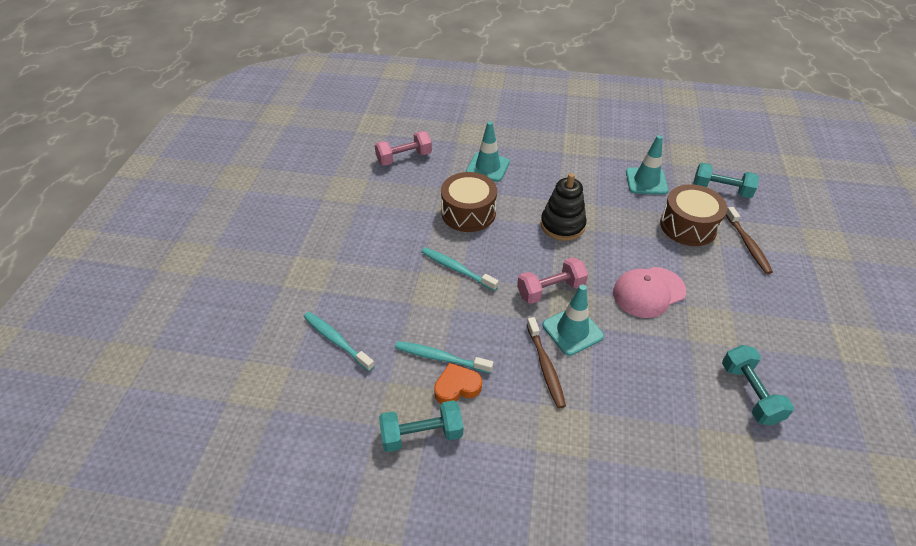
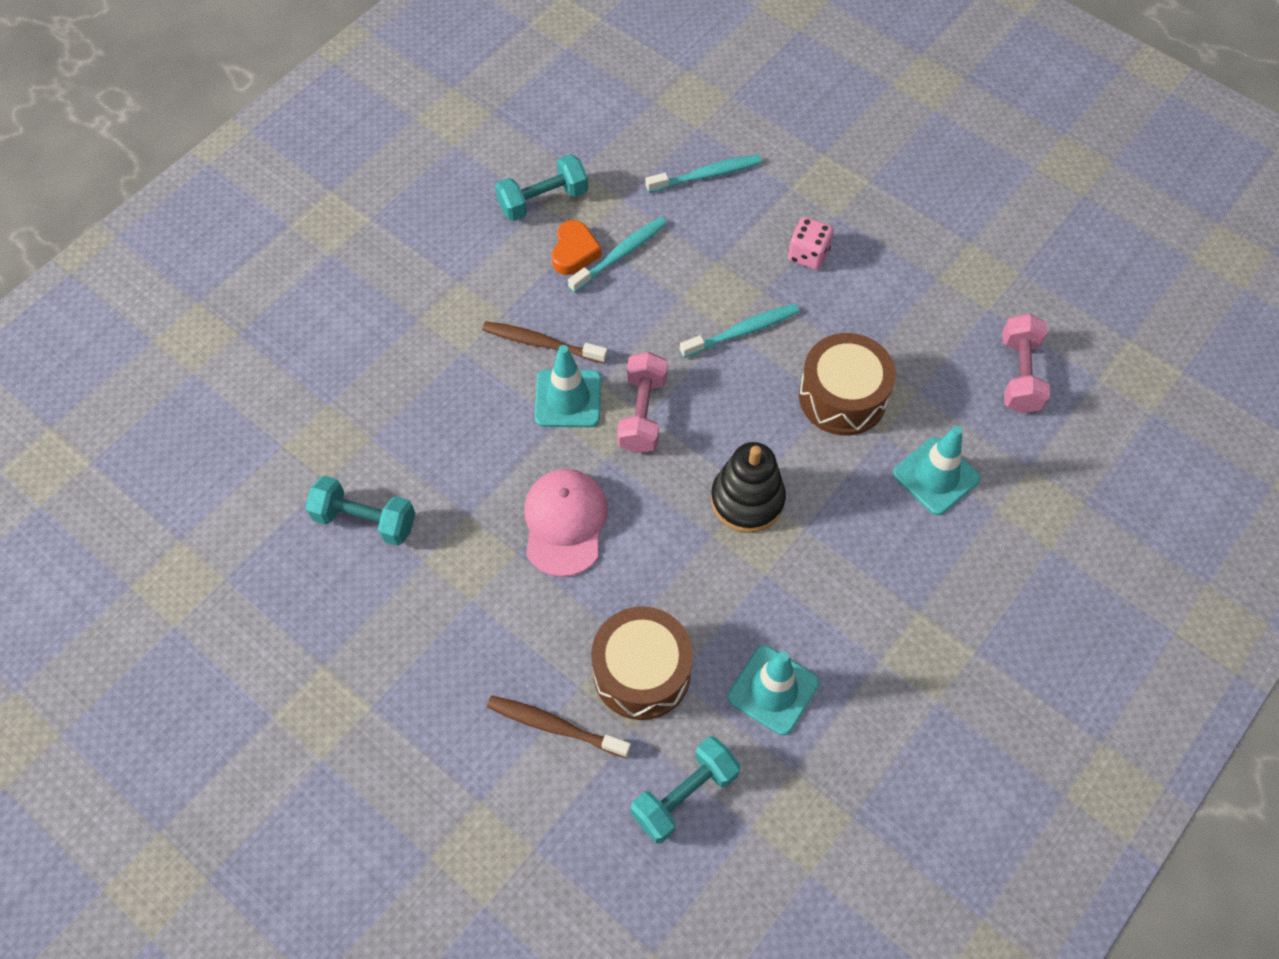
camera: 120 degrees right, 15 degrees up
(376, 262) = (808, 254): none -> pink dice
(422, 434) = (543, 200): turquoise dumbbell -> turquoise dumbbell turned 45 degrees clockwise

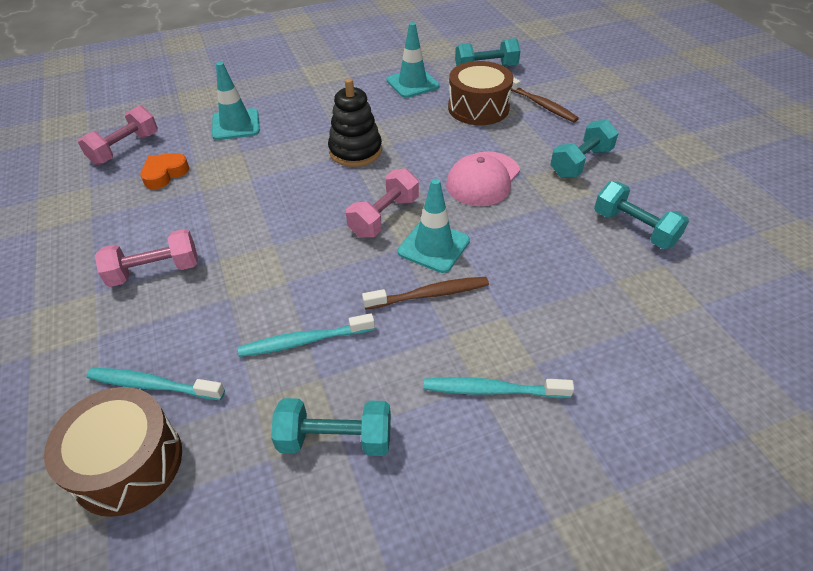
camera: 150 degrees left, 15 degrees down
(456, 611) = (581, 162): none -> turquoise dumbbell
(541, 343) = (429, 294): brown toothbrush -> brown toothbrush turned 60 degrees counterclockwise
(574, 252) = (344, 364): orange heart -> orange heart (165, 174)
(742, 331) = (264, 239): turquoise toothbrush -> turquoise toothbrush (492, 390)
(808, 254) = (155, 271): pink dice -> pink dumbbell
(842, 397) = (241, 177): brown drum -> brown drum (128, 463)

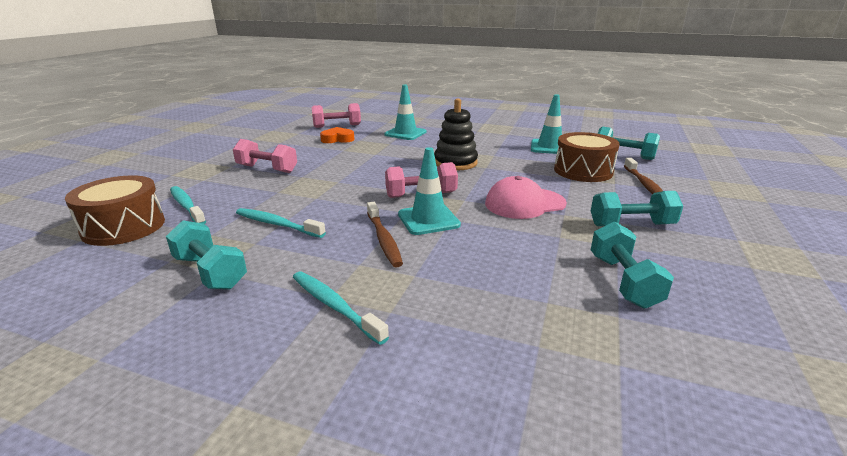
camera: 40 degrees right, 20 degrees down
(429, 294) = (384, 239): brown toothbrush -> brown toothbrush turned 45 degrees clockwise

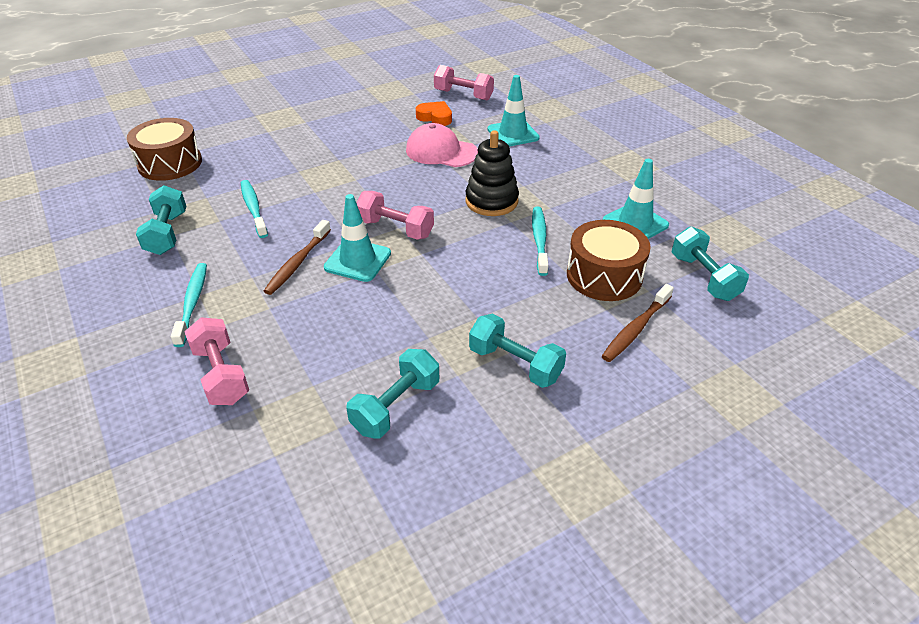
camera: 40 degrees right, 15 degrees up
(186, 206) = (224, 159): turquoise toothbrush -> turquoise toothbrush (539, 240)
(267, 169) = (325, 137): pink dumbbell -> pink dumbbell (221, 375)
(524, 203) = (465, 286): pink cap -> pink cap (441, 151)

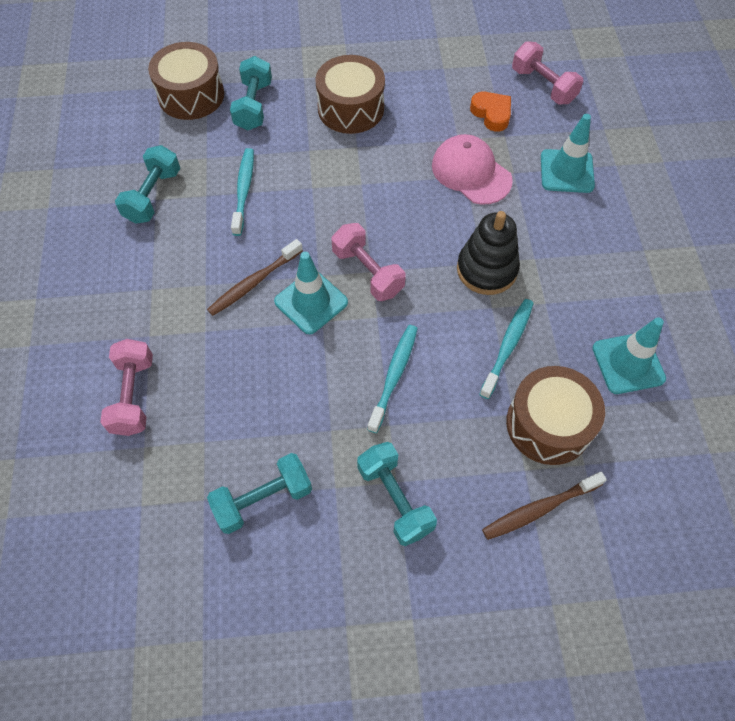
camera: 25 degrees right, 20 degrees up
(192, 303) = (142, 297): turquoise toothbrush -> turquoise toothbrush (394, 376)
(319, 139) = (351, 108): none -> brown drum
(703, 277) = (657, 472): turquoise dumbbell -> turquoise dumbbell (253, 106)

